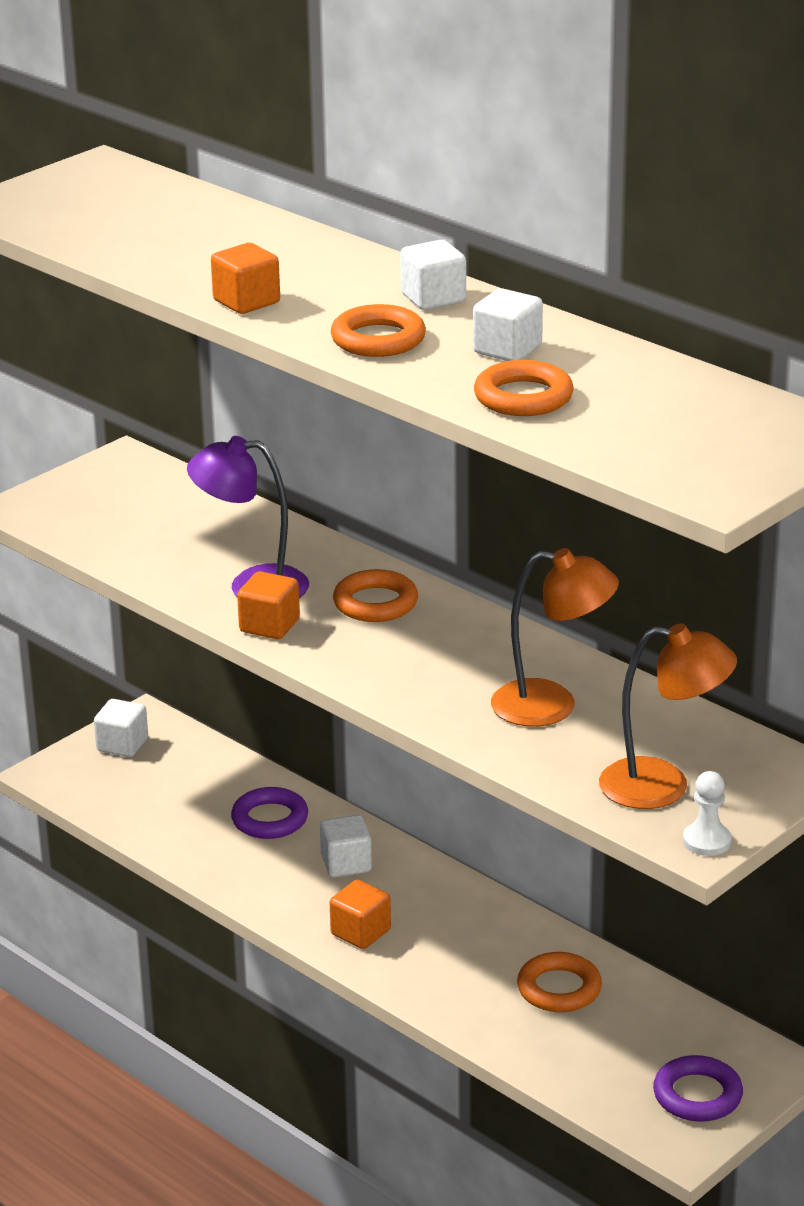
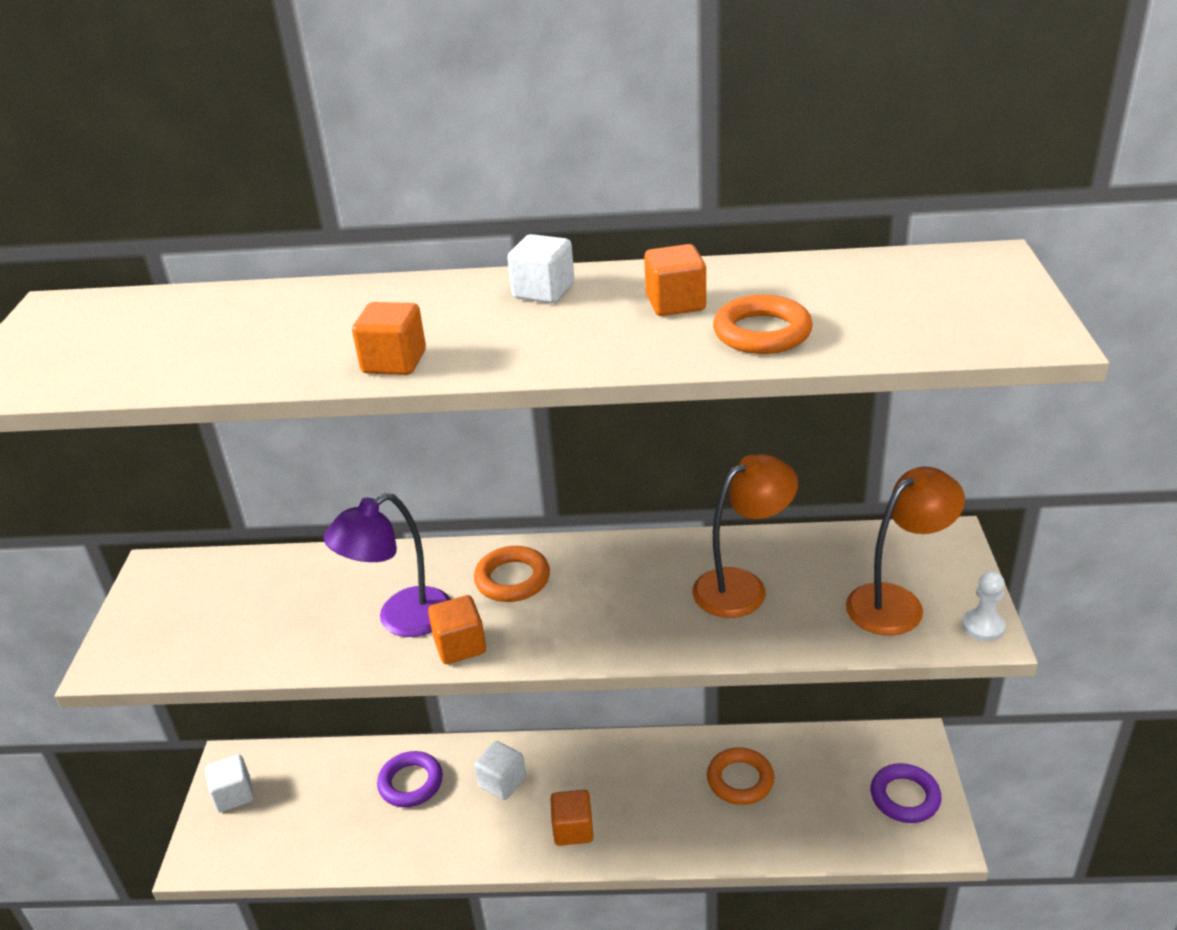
camera: 40 degrees left, 5 degrees up
(378, 339) = (564, 341): orange ring -> none
(507, 350) = (675, 303): white cube -> orange cube

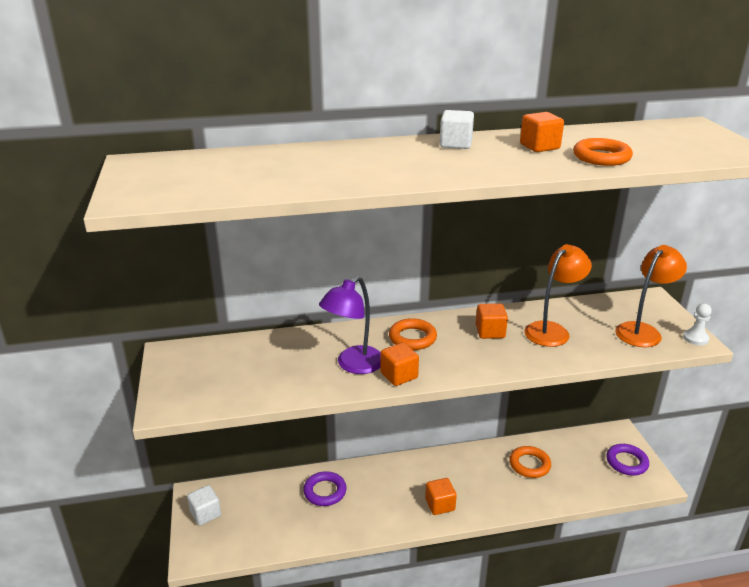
camera: 15 degrees left, 5 degrees down
(394, 362) = (394, 178): orange cube -> orange cube (490, 332)
(502, 782) = (384, 483): white cube -> none

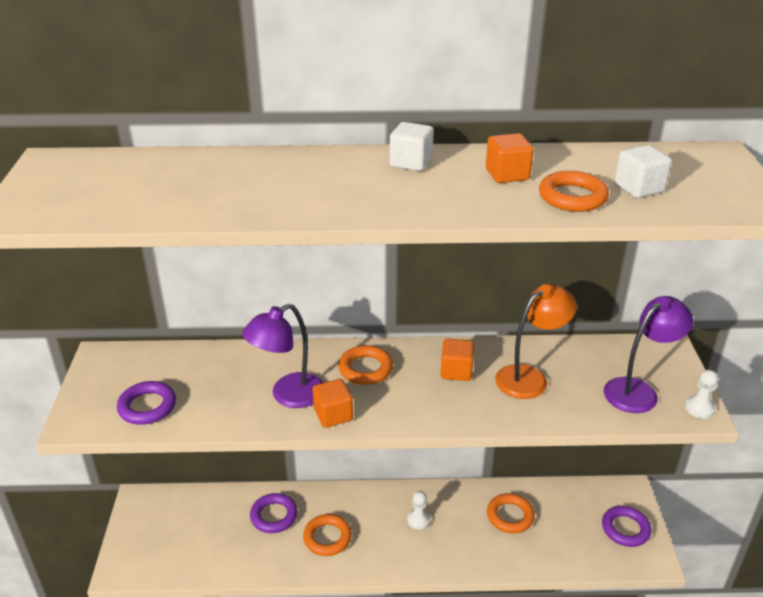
camera: 10 degrees right, 5 degrees up
(205, 513) = (143, 523): white cube -> white cube (638, 188)
(228, 387) = (147, 406): none -> purple ring
(378, 503) = (327, 538): none -> orange ring
(440, 505) = (394, 549): orange cube -> none
(453, 478) = (418, 520): none -> white pawn
(643, 331) = (638, 391): orange lamp -> purple lamp

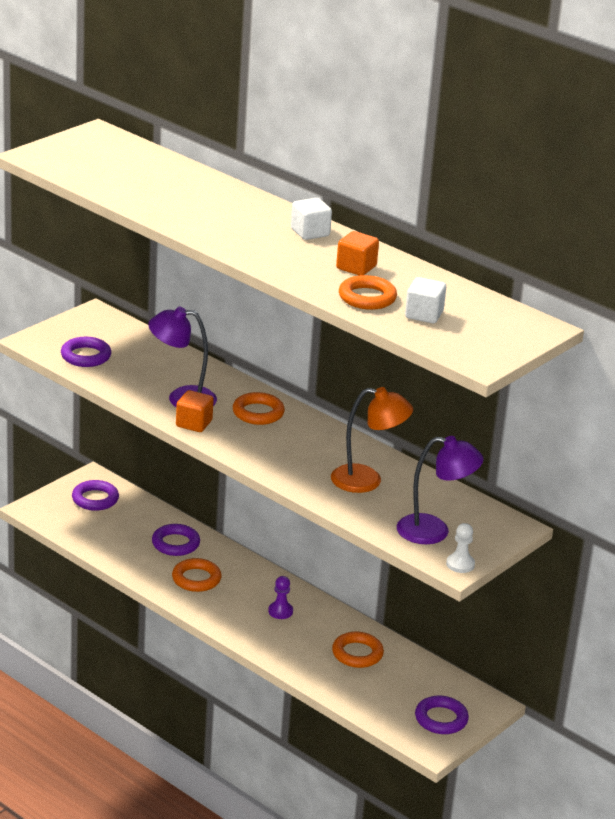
camera: 40 degrees right, 5 degrees down
(163, 520) = (95, 499): none -> purple ring
(418, 520) = (280, 611): white pawn -> purple pawn
(456, 371) = (320, 449): orange cube -> none

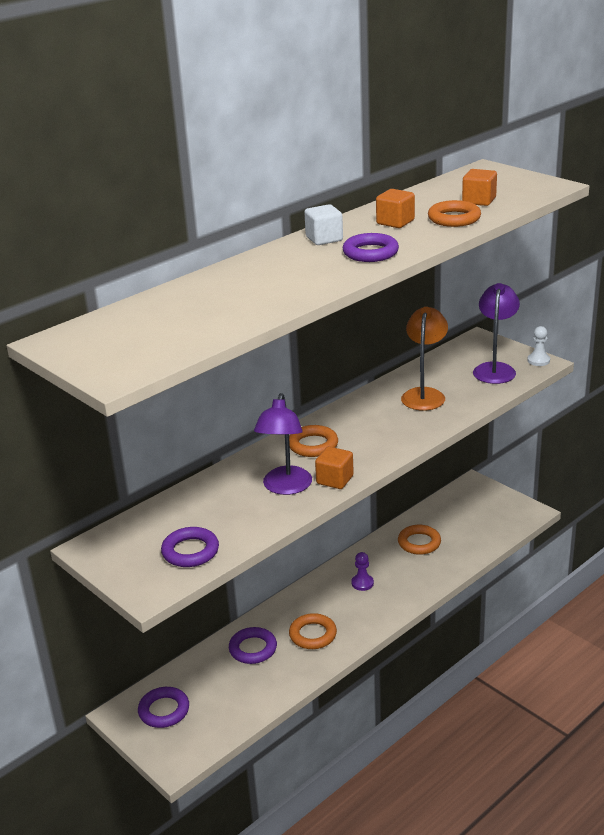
camera: 80 degrees left, 0 degrees up
(424, 315) = (479, 201): white cube -> orange cube
(441, 719) = (496, 506): purple ring -> purple ring (370, 253)

